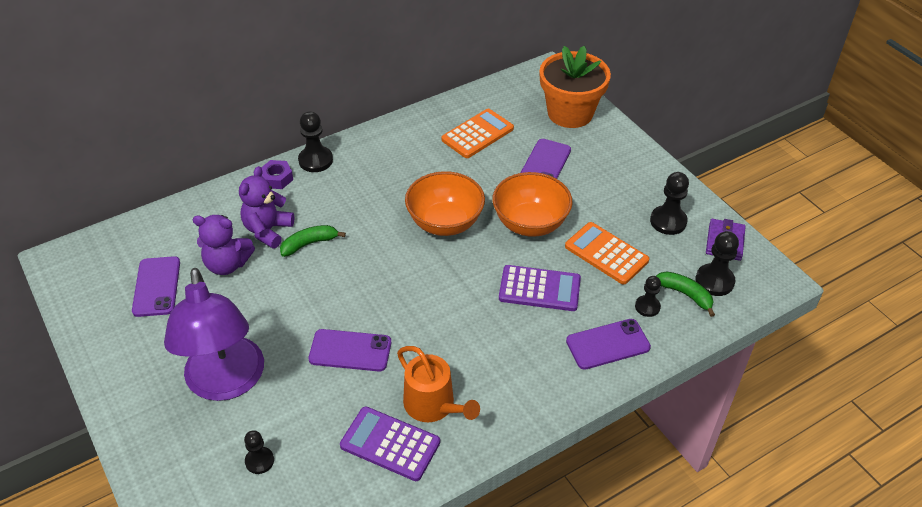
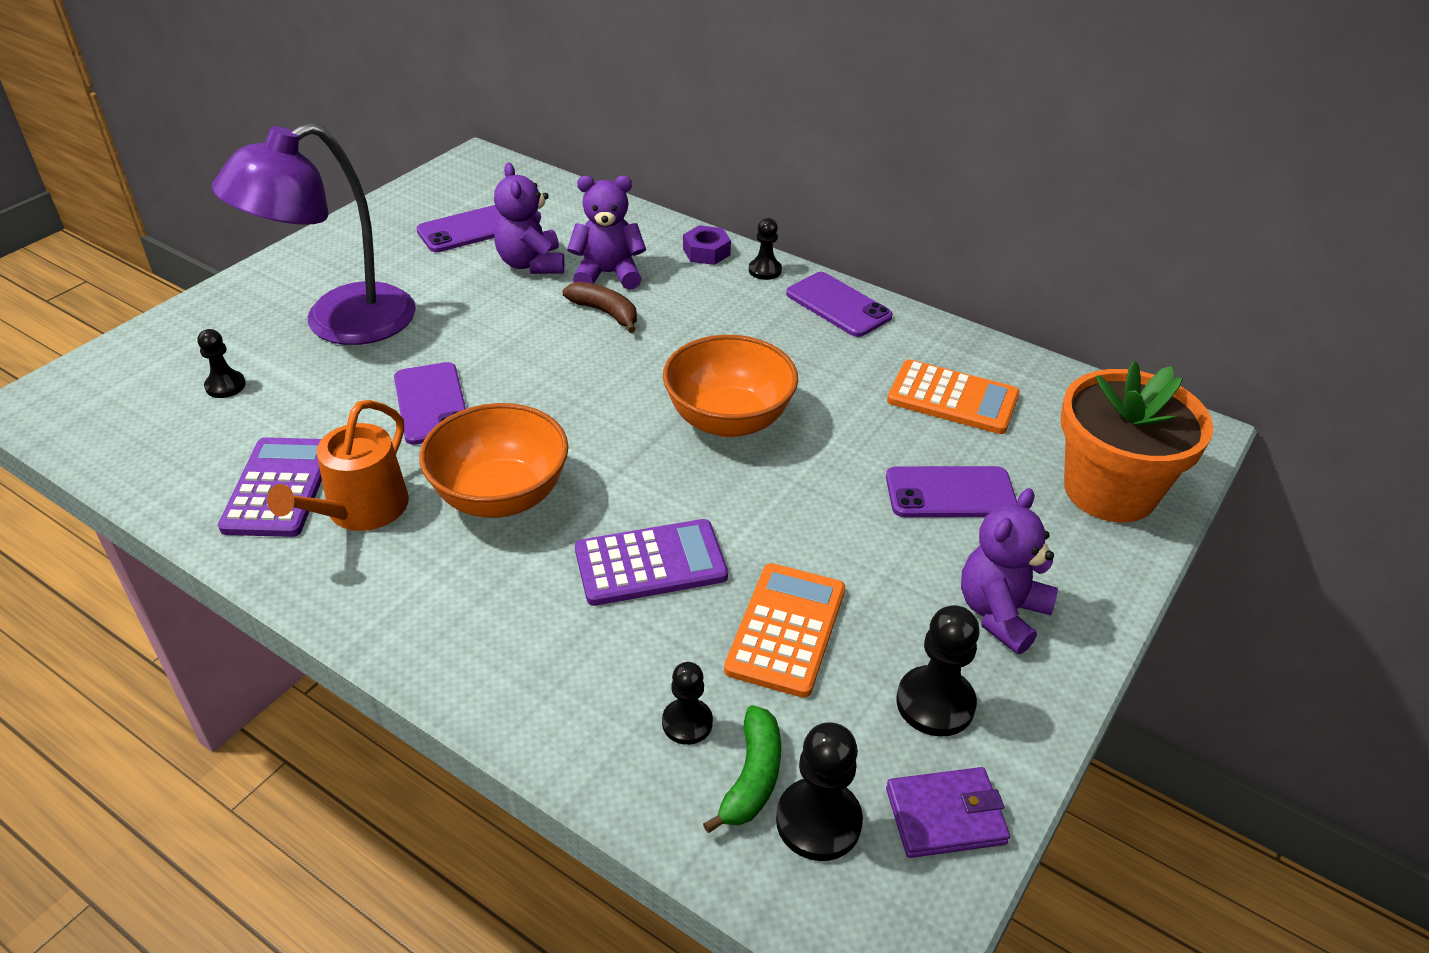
camera: 65 degrees right, 5 degrees down
(309, 244) = (605, 313): green banana -> brown banana
(315, 160) = (765, 270): black pawn -> black pawn, size x0.64
(530, 223) = (792, 513): orange bowl -> orange bowl (501, 496)
(539, 289) = (650, 563): purple calculator -> purple calculator turned 90 degrees counterclockwise
(608, 344) = (567, 686): purple phone -> purple phone (838, 305)
(627, 180) = (1000, 613): none -> purple teddy bear

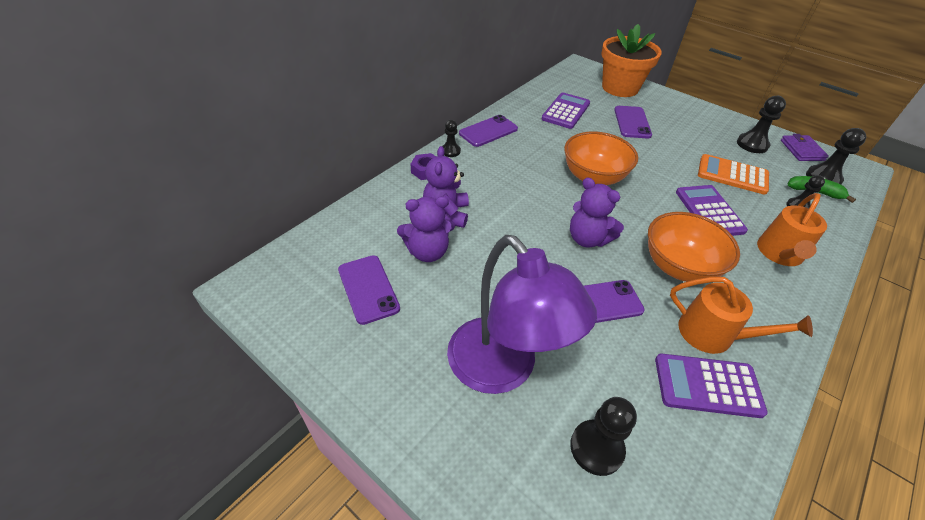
camera: 85 degrees left, 5 degrees up
(225, 386) = (596, 448): black pawn -> black pawn, size x1.57
(534, 643) = (780, 254): none -> orange watering can
(605, 313) = (492, 217): brown banana -> none
(952, 398) = (565, 111): orange calculator -> purple calculator
(1000, 613) = (698, 123): purple teddy bear -> purple teddy bear (587, 239)

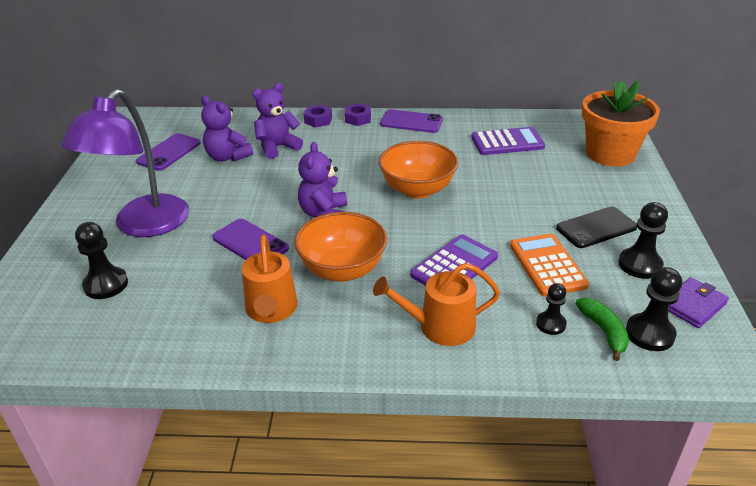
camera: 55 degrees right, 10 degrees down
(450, 151) = (358, 119): black pawn -> purple nut
(632, 122) = (550, 180): purple phone -> none
(702, 137) = (596, 228): none -> black phone
(707, 386) = (207, 320): purple calculator -> none

